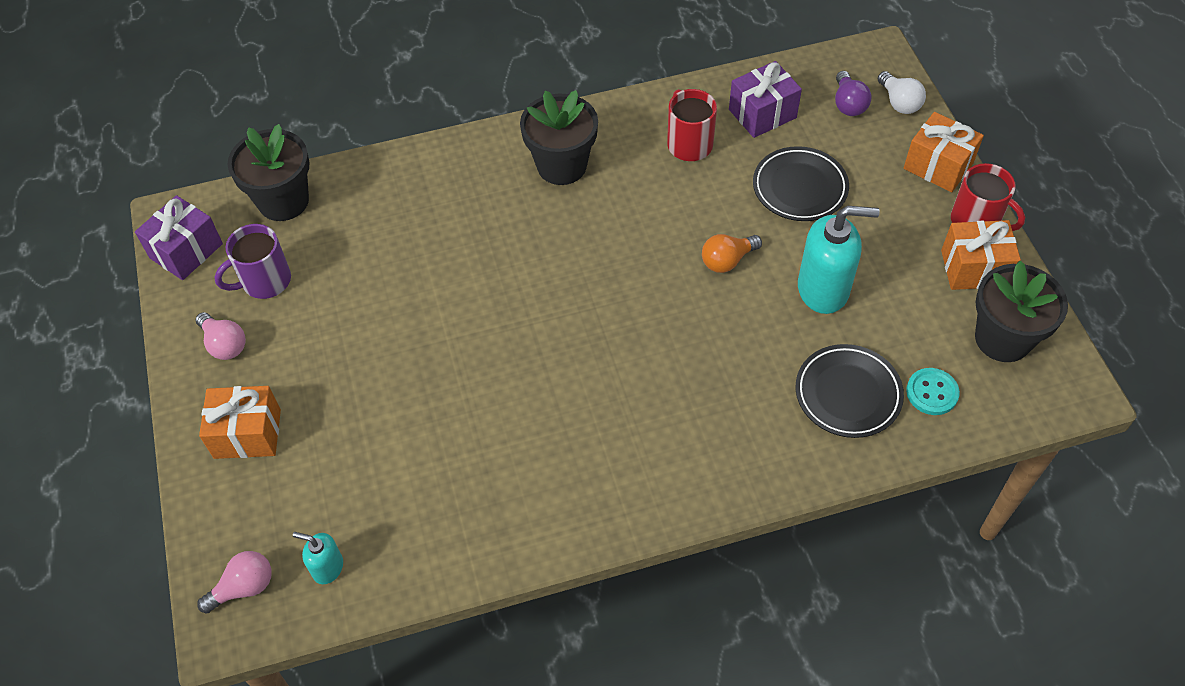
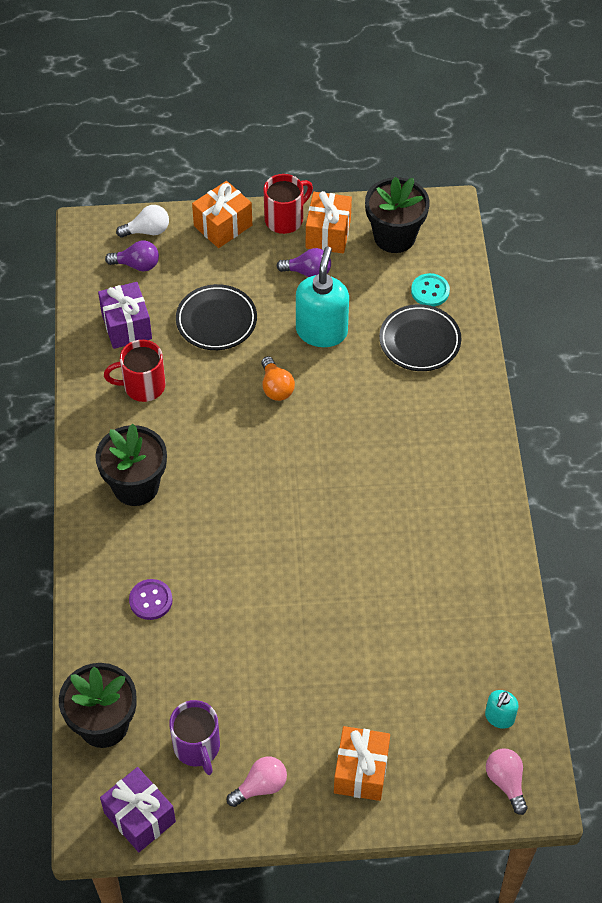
camera: 80 degrees left, 0 degrees up
(427, 207) = (151, 600): none -> purple button
(906, 259) = (308, 272): none -> purple light bulb

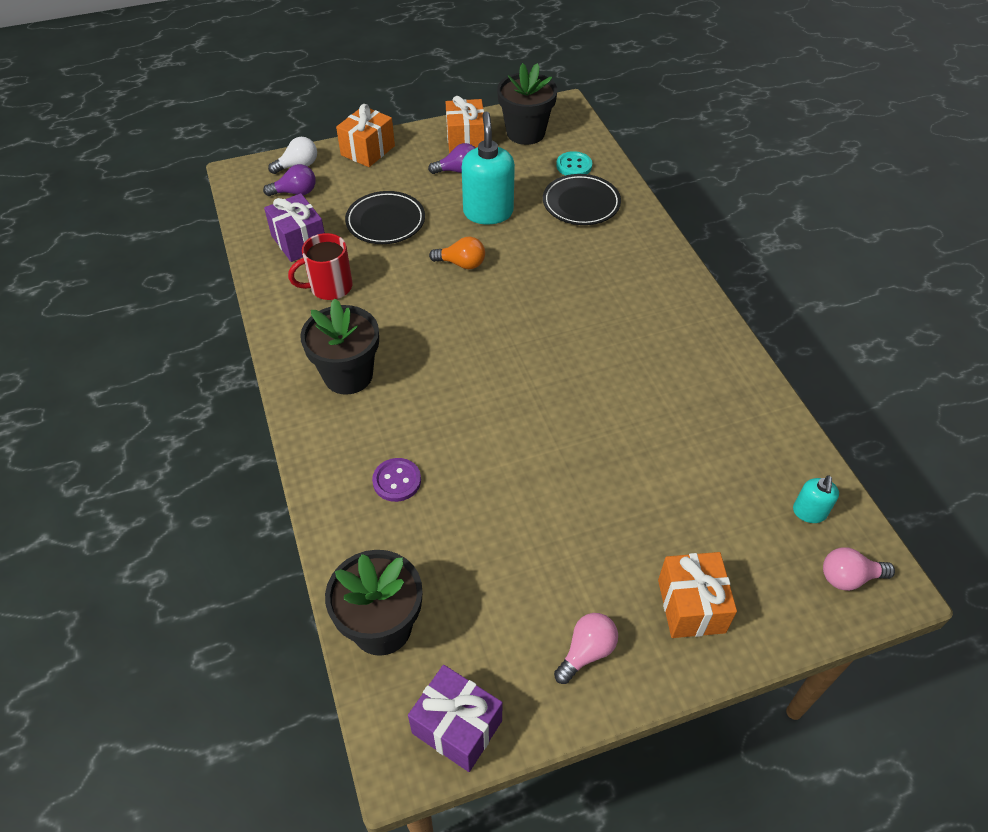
camera: 15 degrees left, 5 degrees down
(197, 747) = (499, 625): purple mug -> none
(276, 387) = (461, 264): orange light bulb -> orange light bulb turned 45 degrees counterclockwise
(285, 219) = (423, 136): red mug -> none
(506, 782) = (848, 577): pink light bulb -> pink light bulb turned 60 degrees counterclockwise

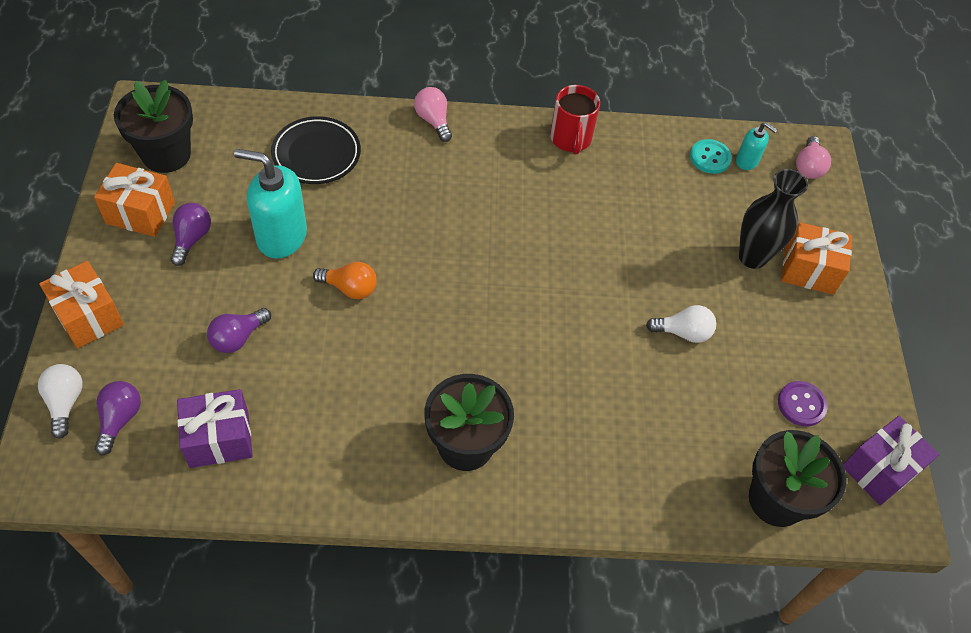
camera: 75 degrees left, 5 degrees up
(329, 287) = (319, 427): red mug -> red mug (571, 139)
(385, 222) = (238, 338): black plate -> purple light bulb
(397, 481) = (621, 440): purple button -> purple button (801, 404)
(461, 264) = (350, 288): orange light bulb -> orange light bulb turned 75 degrees clockwise
(540, 503) = (683, 332): none -> white light bulb
(574, 166) = (252, 136): turquoise button -> turquoise button (710, 158)
(586, 652) = (833, 355): pink light bulb -> pink light bulb (433, 121)
(674, 545) = (752, 257): none -> black vase

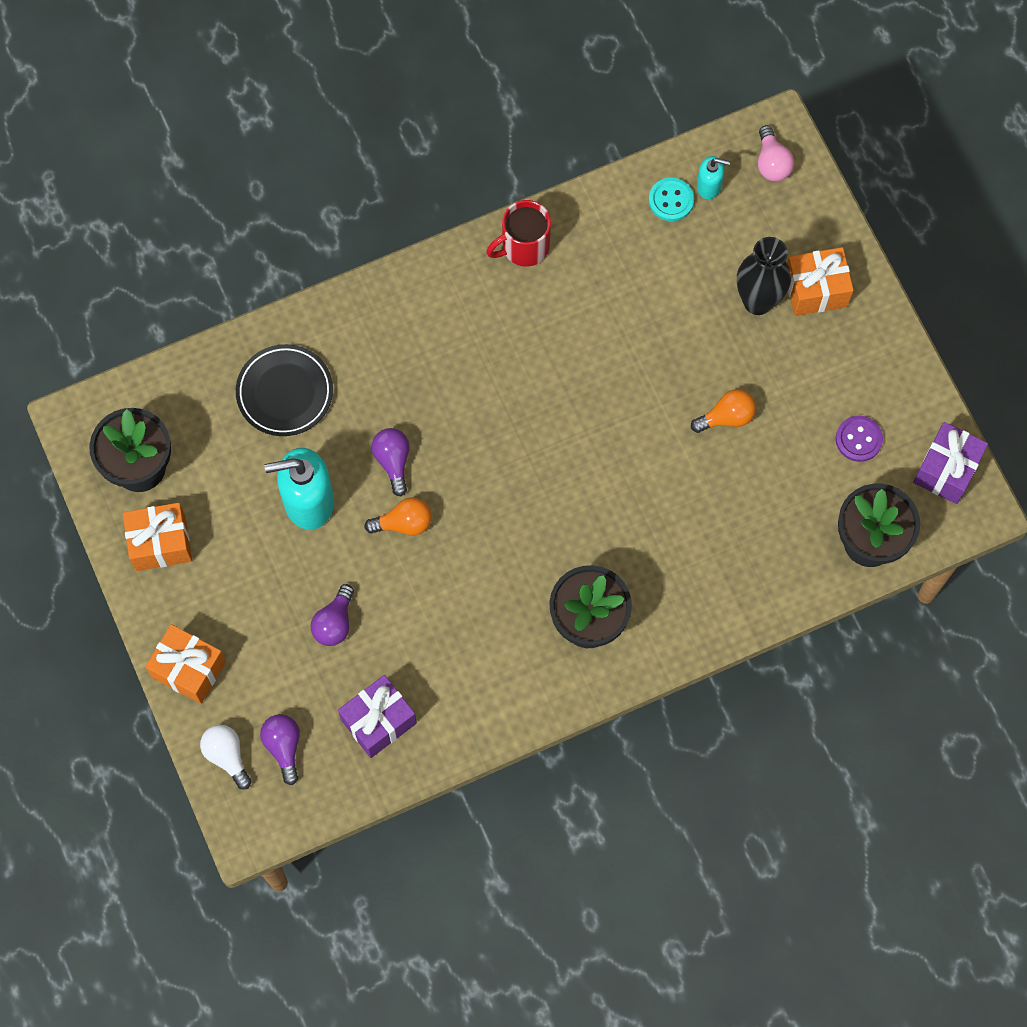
camera: 20 degrees left, 15 degrees up
(192, 239) = (227, 546): purple light bulb -> purple light bulb (393, 461)
(433, 121) = (376, 293): pink light bulb -> none
(571, 139) = (524, 247): red mug -> red mug turned 90 degrees clockwise
(683, 332) = (726, 417): white light bulb -> orange light bulb

